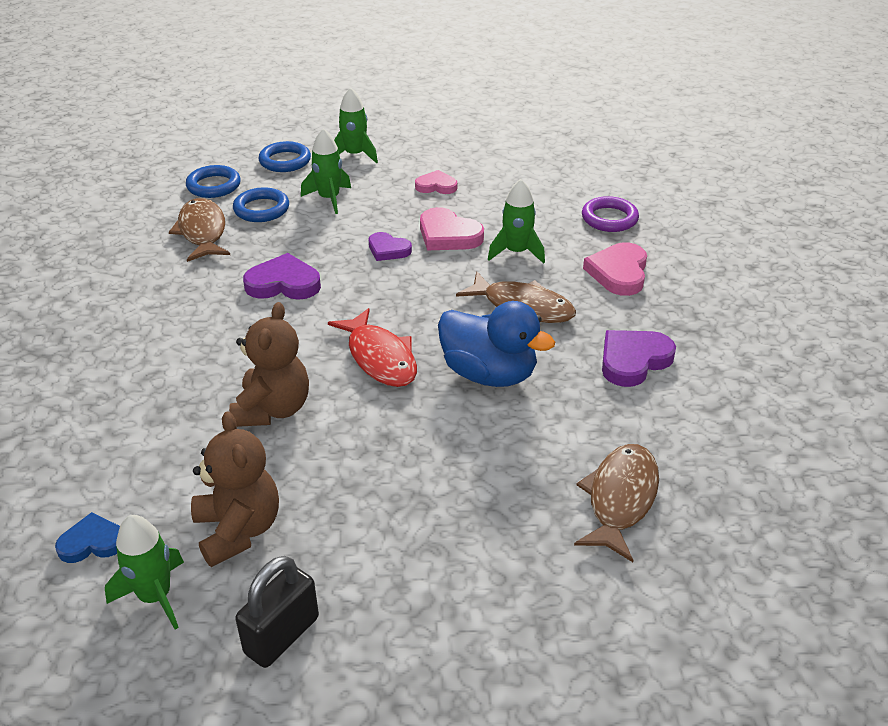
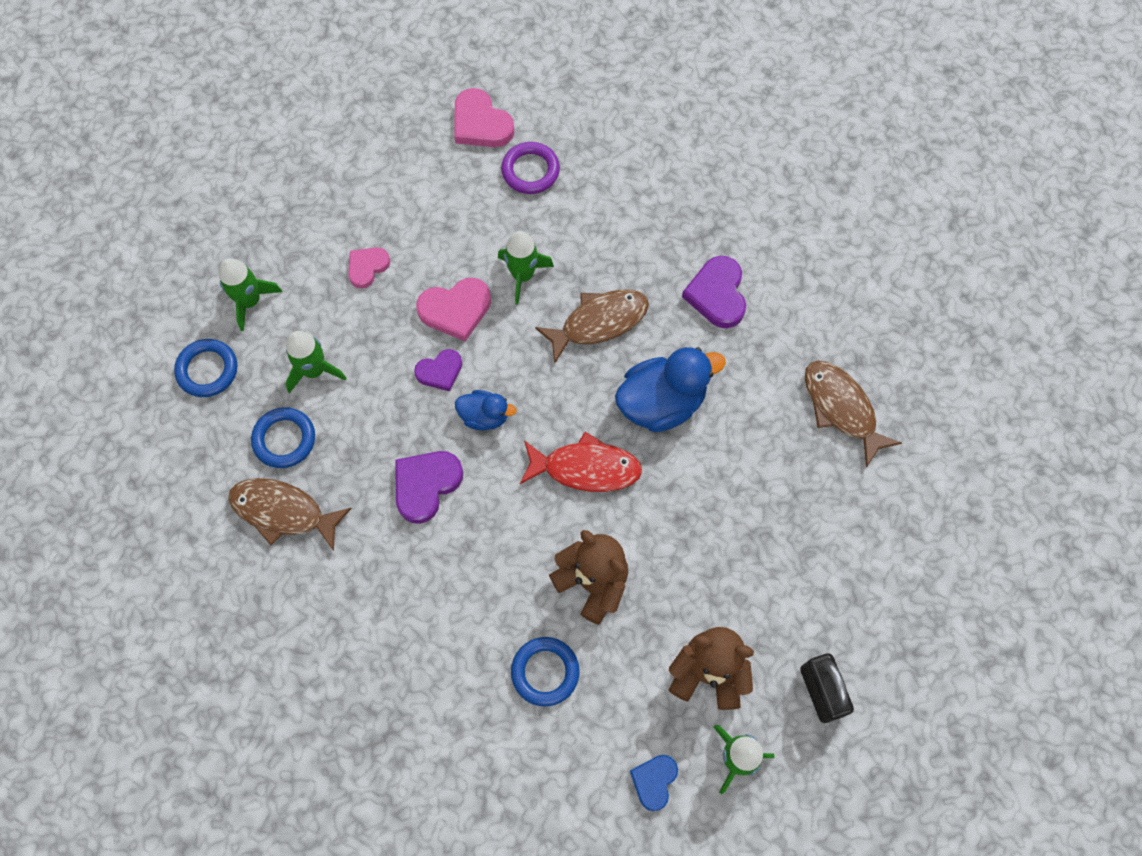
camera: 55 degrees left, 30 degrees up
(214, 186) = (202, 460): blue ring -> blue ring (545, 672)
(372, 286) = (484, 416): none -> blue duck
(618, 273) = (608, 222): pink heart -> pink heart (481, 123)

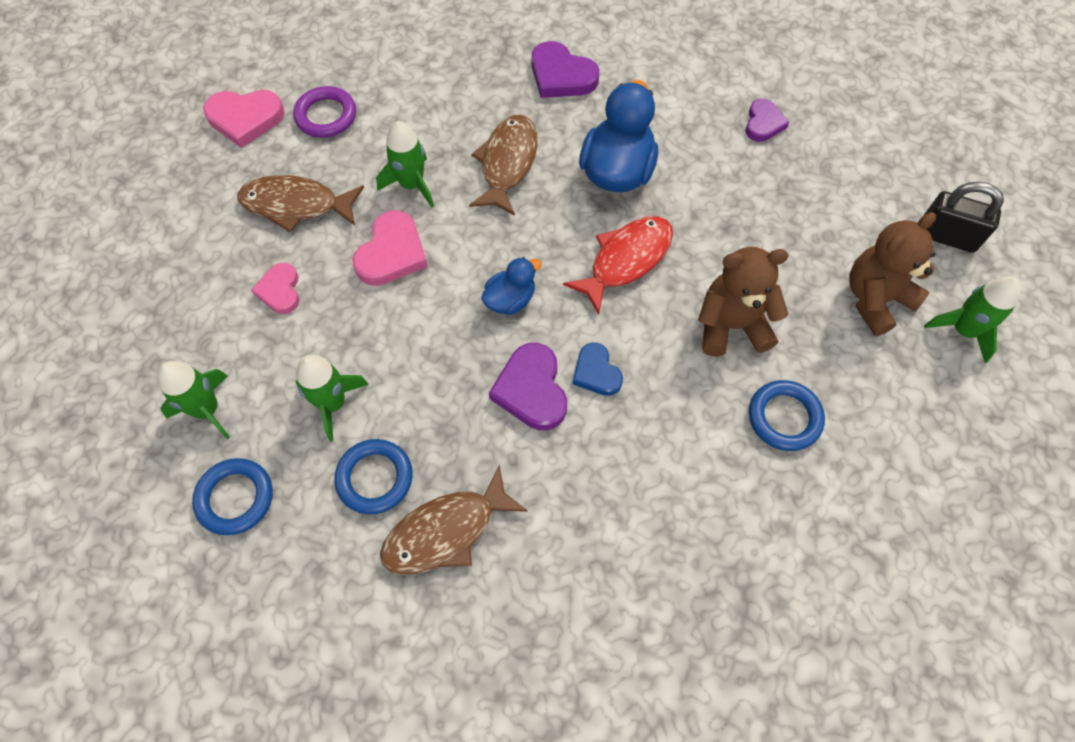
camera: 50 degrees left, 5 degrees down
(440, 371) = (436, 304): purple heart -> purple heart (763, 123)
(654, 781) = (943, 403): blue heart -> blue heart (596, 372)
(841, 408) = (726, 69): brown fish -> brown fish (296, 205)

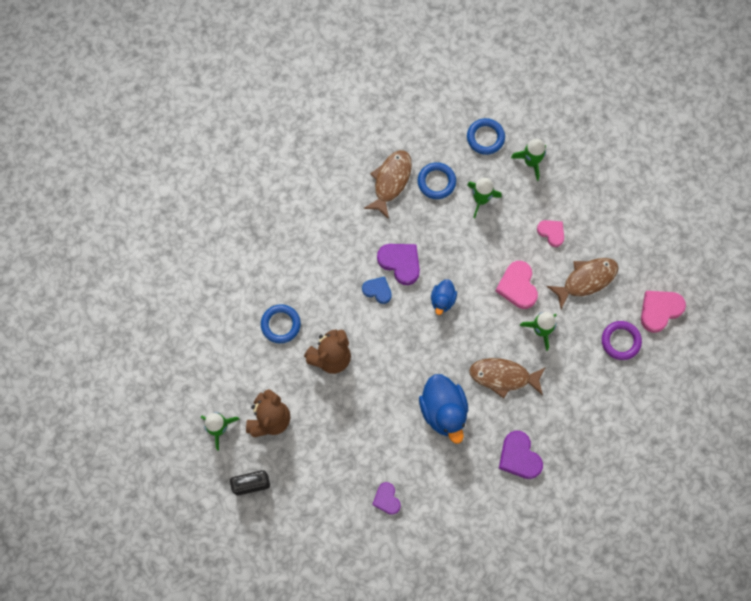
camera: 145 degrees right, 10 degrees up
(507, 163) = (503, 376): brown fish -> brown fish turned 120 degrees clockwise
(561, 76) = (519, 457): purple heart -> purple heart turned 120 degrees counterclockwise
(626, 260) = (403, 359): red fish -> none

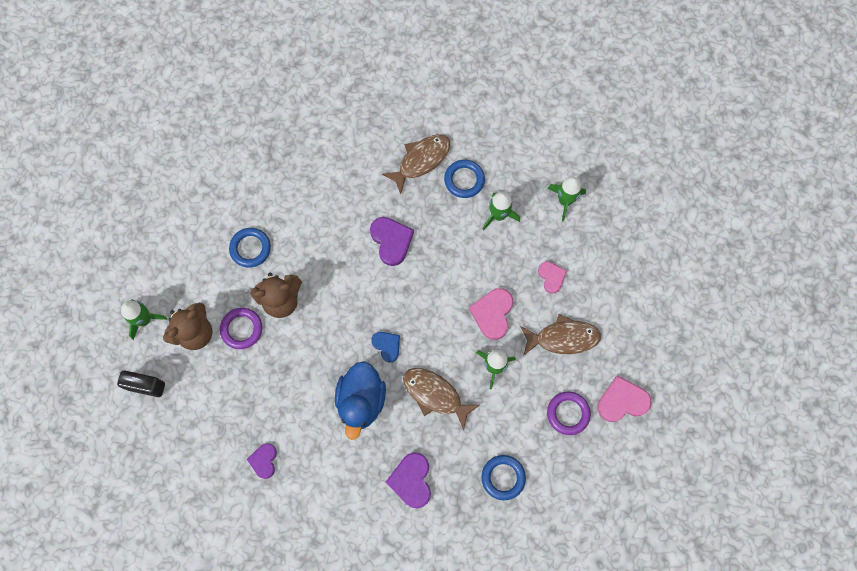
camera: 25 degrees right, 0 degrees up
(309, 397) = (242, 329): none -> purple ring
(377, 290) = (357, 257): blue heart -> blue heart (387, 346)
(442, 300) = (414, 294): blue duck -> none
(485, 137) = (532, 158): blue ring -> blue ring (503, 477)

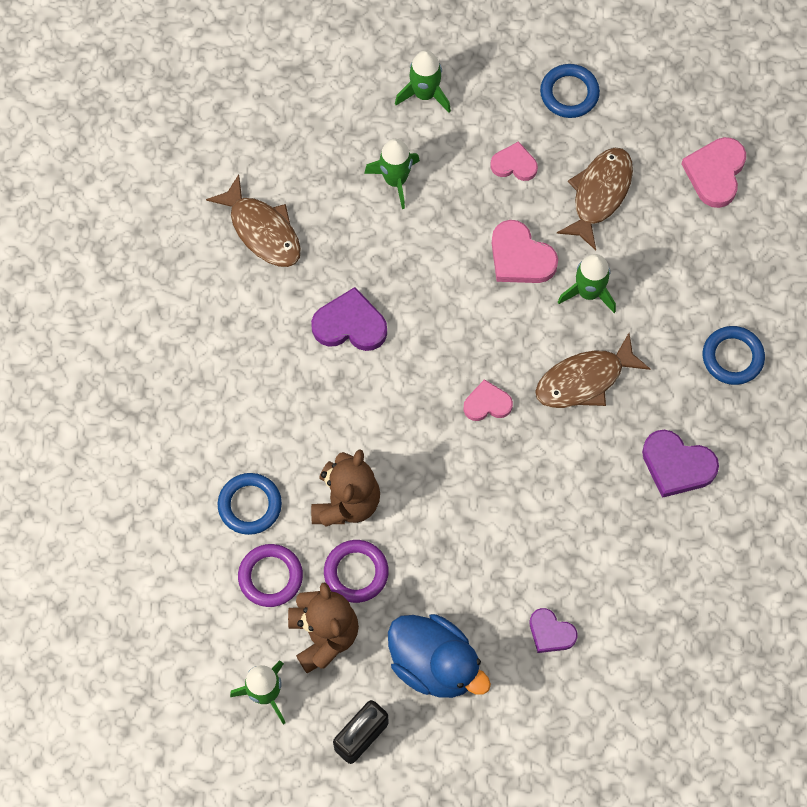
camera: 60 degrees left, 5 degrees down
(361, 401) = (541, 472): blue duck -> blue duck (434, 664)
(387, 346) = (487, 403): blue heart -> pink heart
(421, 160) = (262, 230): brown fish -> brown fish turned 150 degrees clockwise
(464, 180) = (322, 194): blue ring -> blue ring (569, 93)
(568, 413) = (696, 241): purple ring -> purple ring (270, 577)

